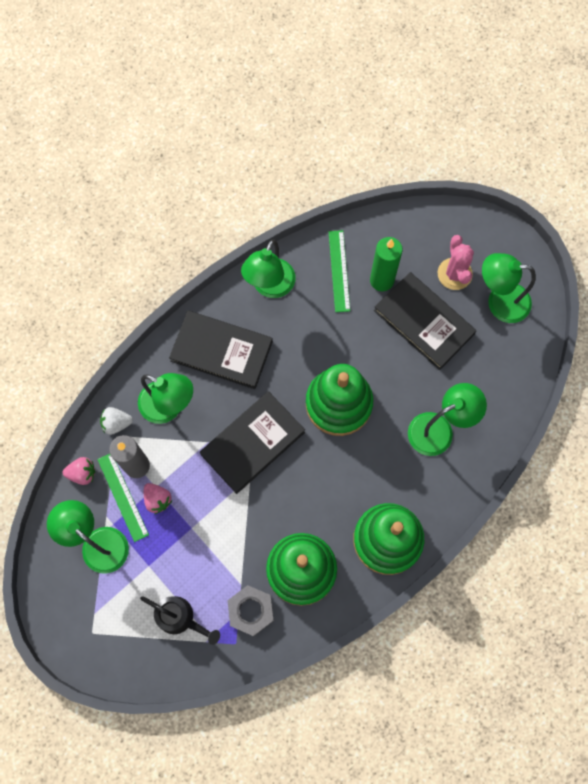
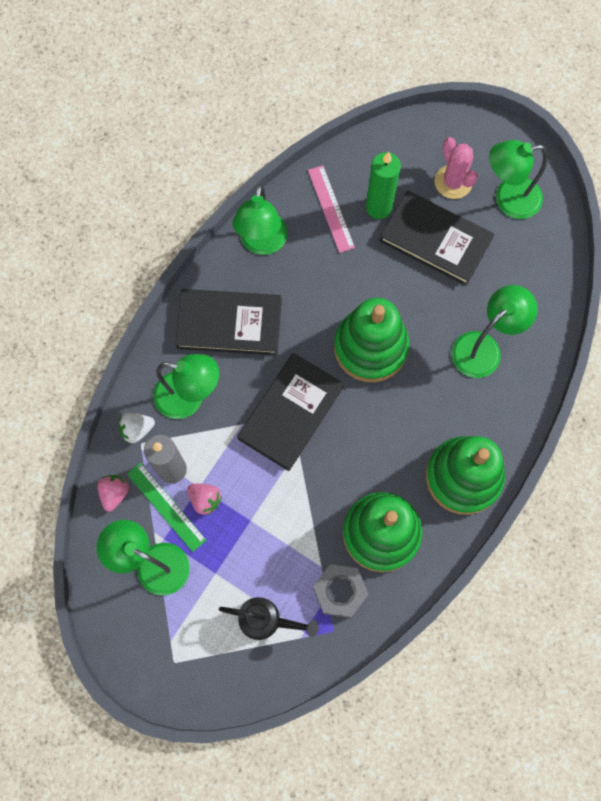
camera: 15 degrees left, 0 degrees up
(82, 473) = (114, 493): pink strawberry -> pink strawberry turned 60 degrees counterclockwise
(339, 271) = (330, 208): green ruler -> pink ruler

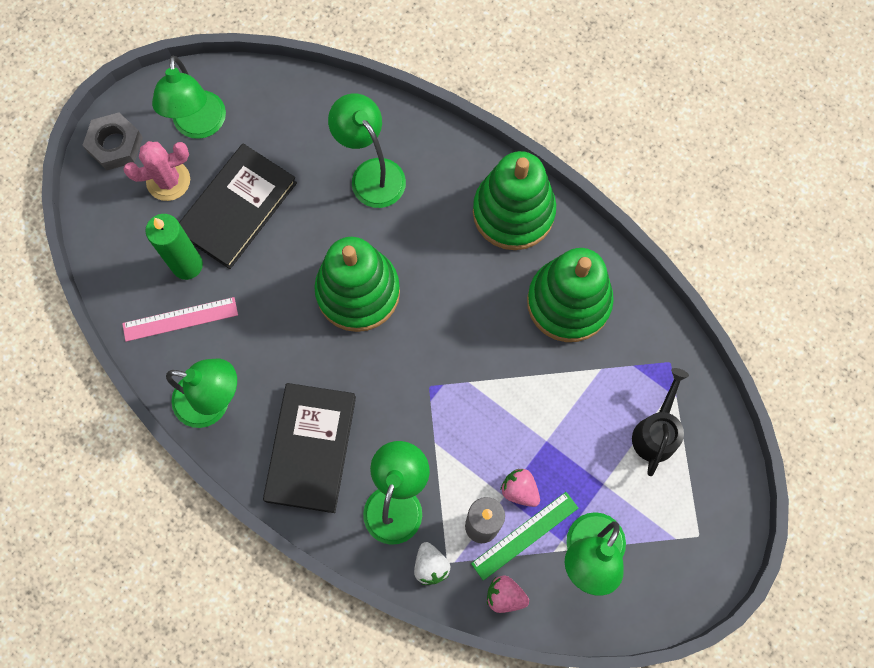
camera: 85 degrees left, 0 degrees up
(205, 499) = (519, 490): pink strawberry -> pink strawberry turned 90 degrees counterclockwise
(290, 412) = (426, 386): black book -> none
(340, 591) = (629, 351): grey nut -> grey nut (115, 145)

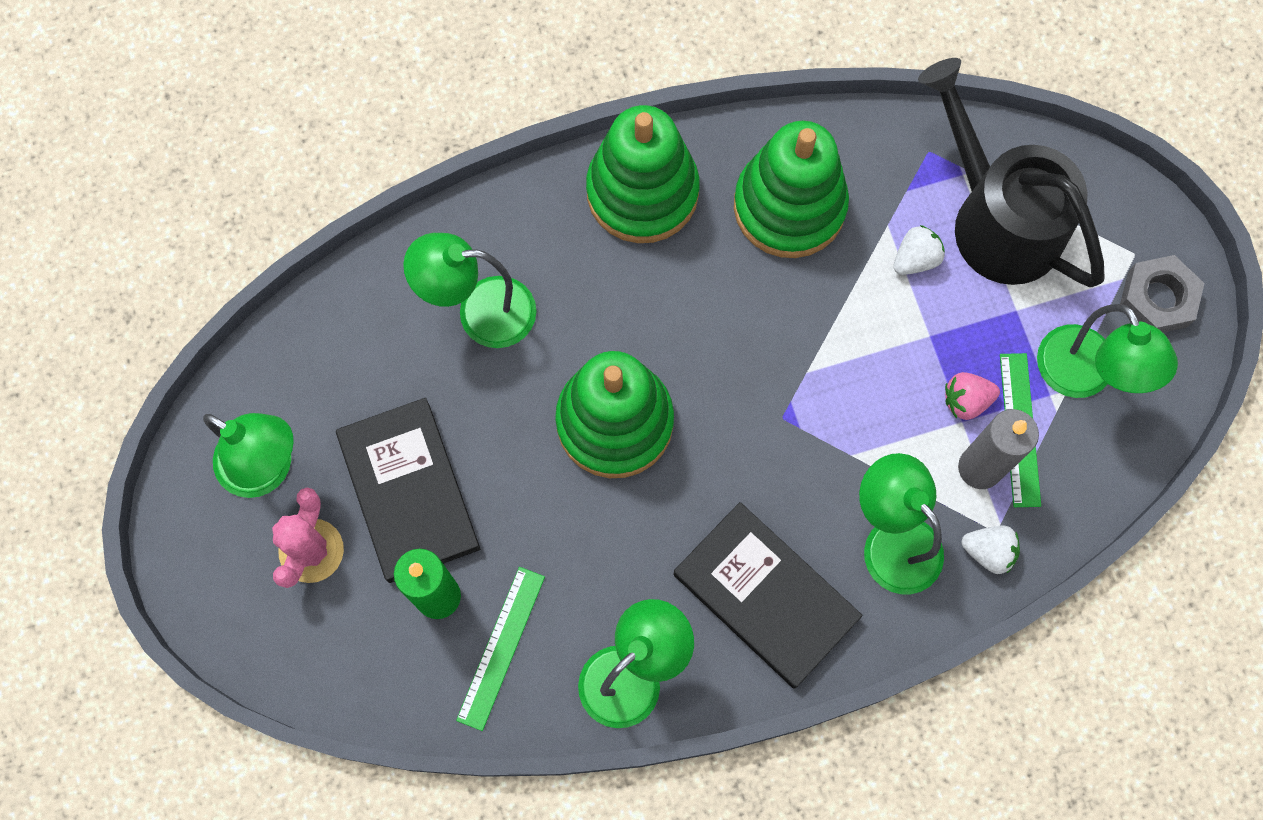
camera: 55 degrees left, 0 degrees up
(115, 145) = (214, 585): grey nut -> grey nut (1157, 299)
(180, 319) = (501, 648): pink ruler -> green ruler
(505, 596) = (1072, 494): pink strawberry -> none
(591, 399) = (915, 259): none -> white strawberry
(656, 431) = (995, 217): black watering can -> black watering can, size x1.86

